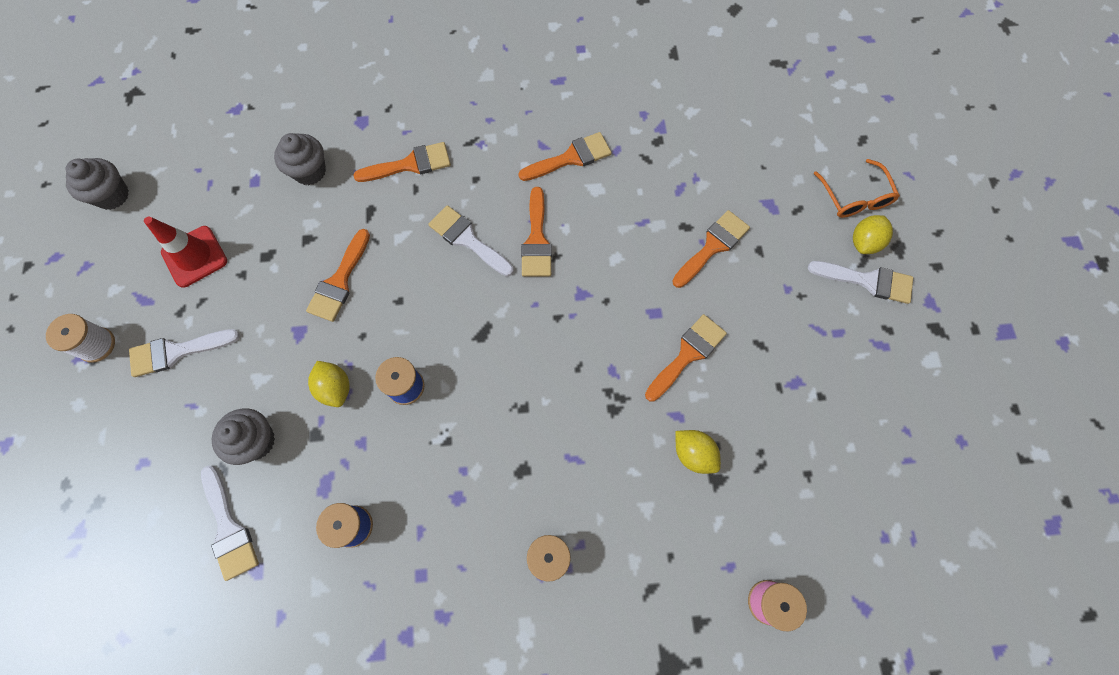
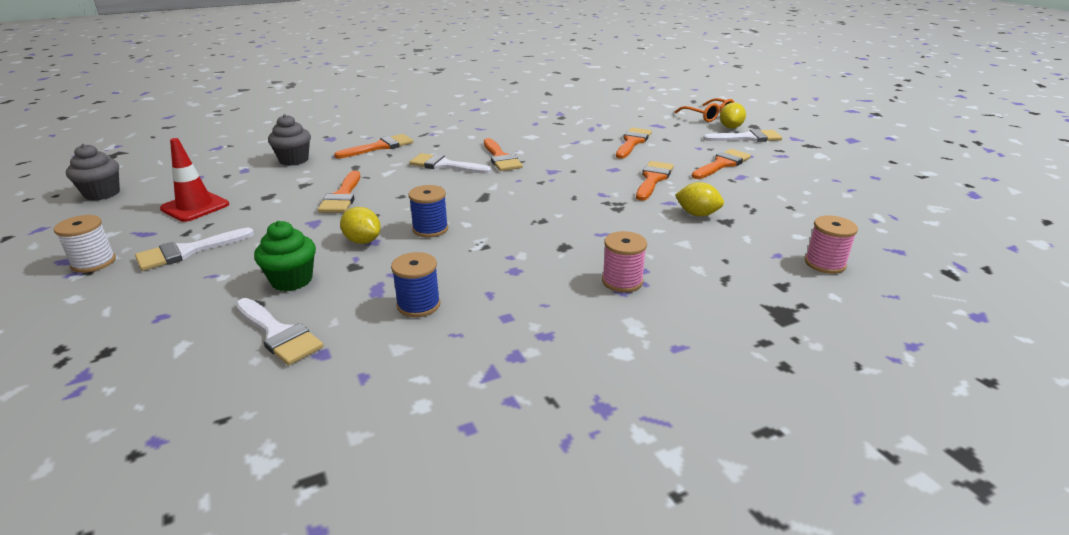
camera: 20 degrees left, 40 degrees down
(256, 441) = (292, 280): grey cupcake -> green cupcake
(570, 158) = (504, 129): orange brush -> orange brush (722, 164)

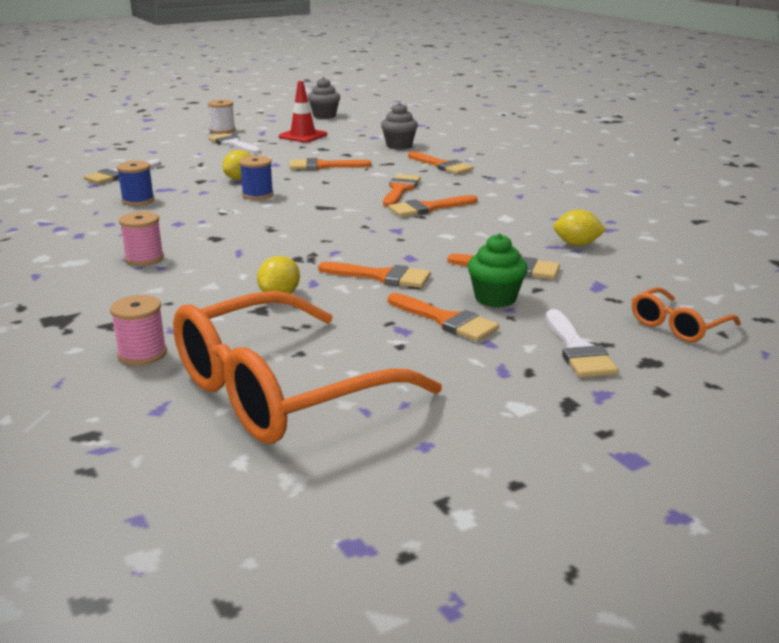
camera: 85 degrees right, 5 degrees down
(292, 280) = (185, 169): green cupcake -> green cupcake (495, 298)
(445, 165) = (400, 189): white brush -> orange brush
(730, 127) = (626, 340): yellow lemon -> yellow lemon (577, 244)
(845, 212) = (281, 391): none -> orange glasses

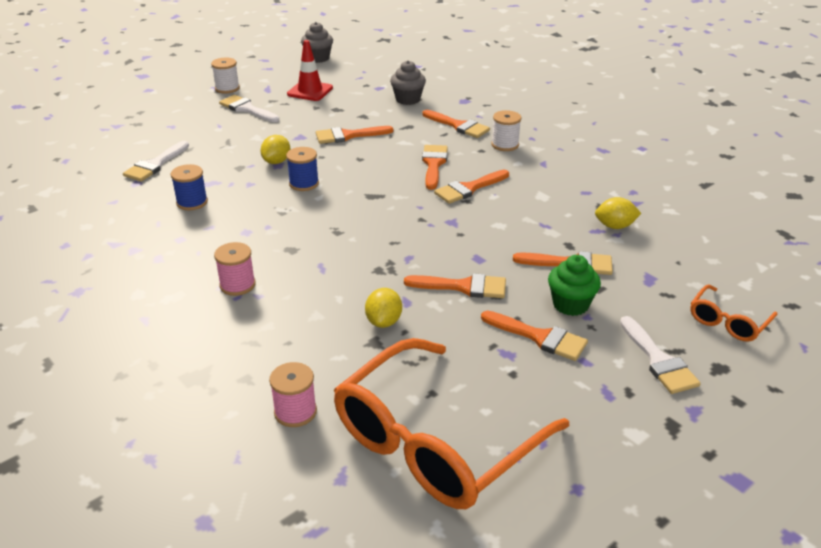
camera: 10 degrees left, 10 degrees up
(484, 180) = (505, 145): none -> white spool

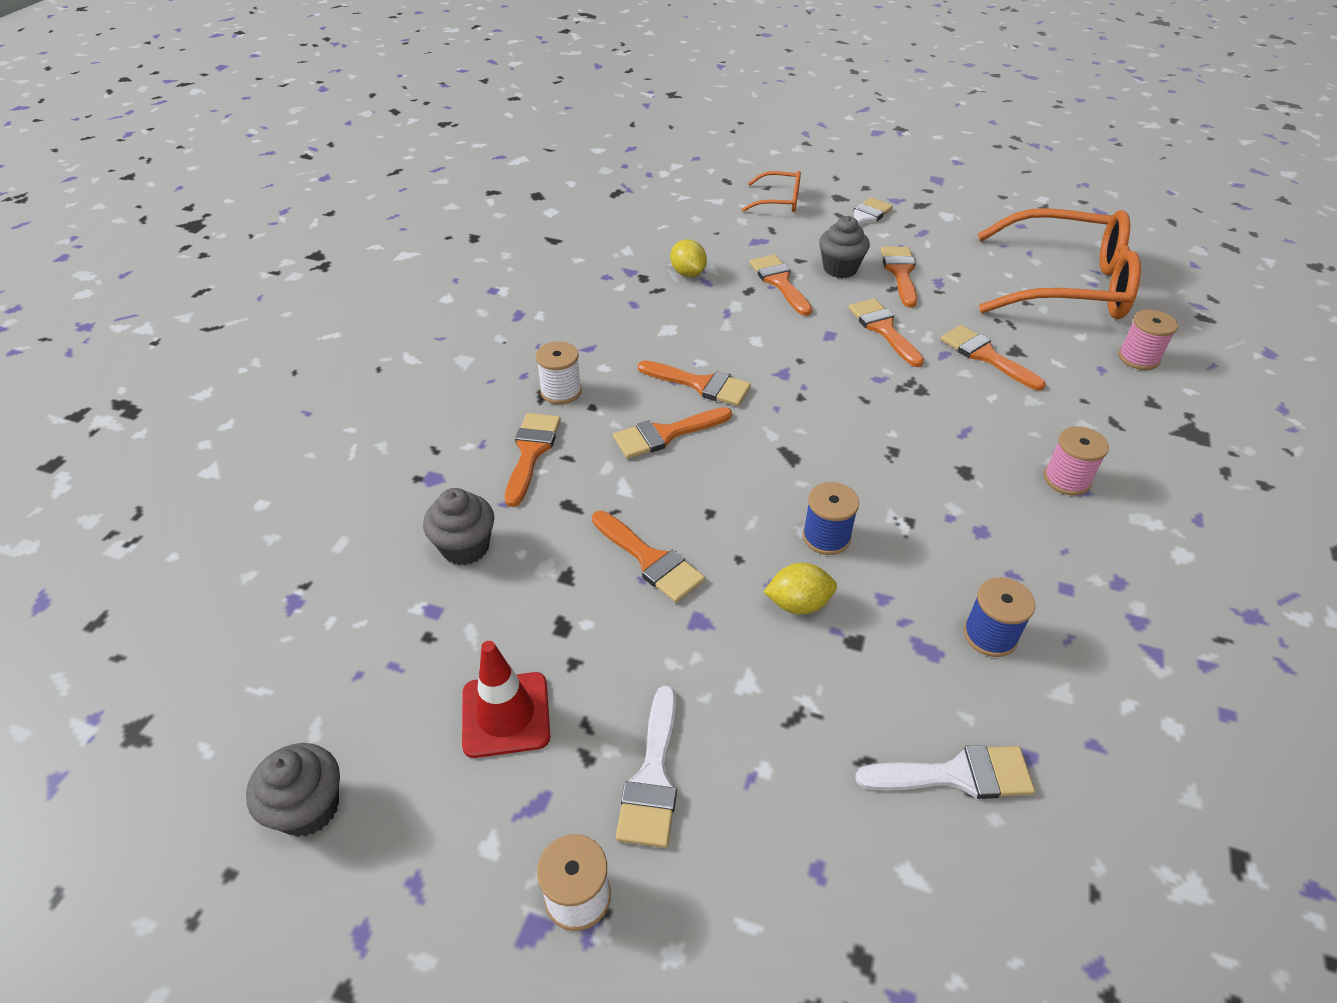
camera: 120 degrees left, 10 degrees up
(384, 321) = (986, 356): yellow lemon -> orange brush
(570, 304) = (840, 269): green cupcake -> grey cupcake

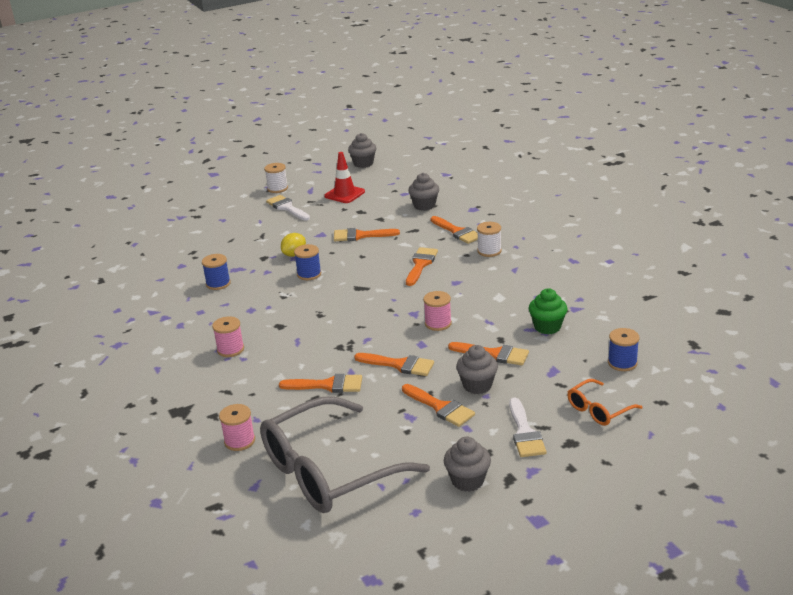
camera: 135 degrees right, 15 degrees down
(688, 273) = (547, 327): yellow lemon -> green cupcake
(695, 214) = (622, 363): none -> blue spool
(700, 384) = (440, 287): orange brush -> none
(778, 344) = (438, 323): none -> pink spool
(954, 220) = (467, 480): none -> grey cupcake
(956, 775) = (200, 251): white brush -> none
(1065, 285) = (329, 471): orange glasses -> grey glasses

